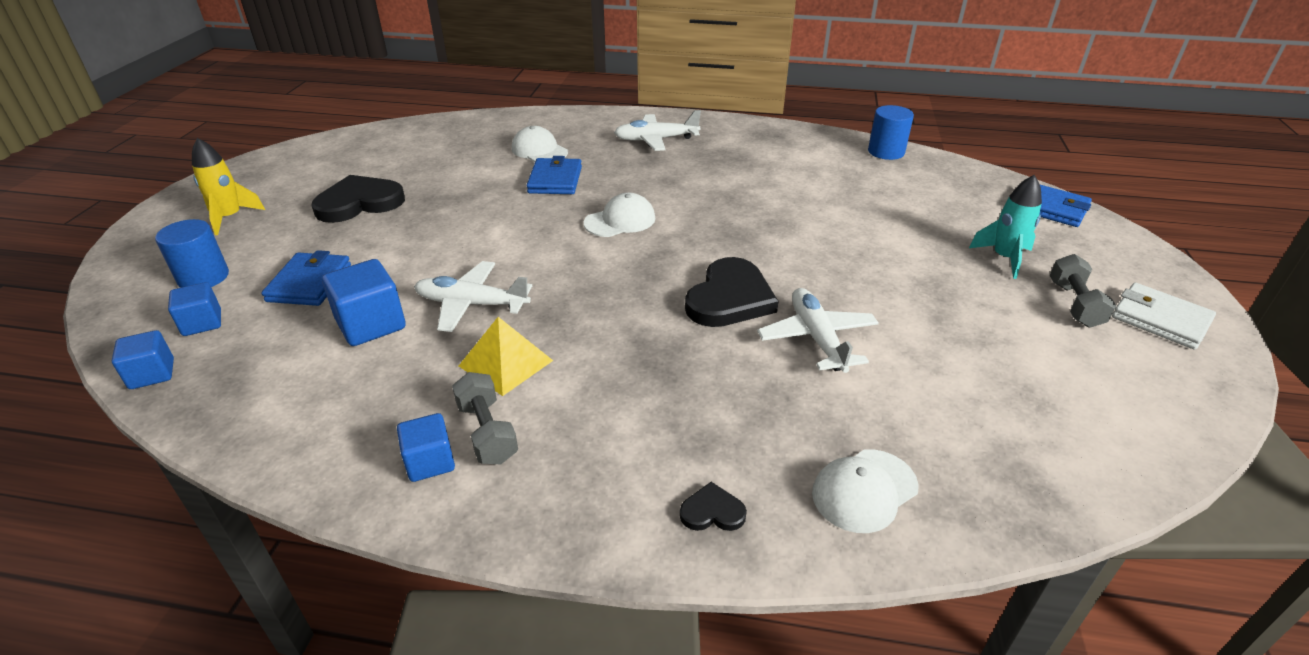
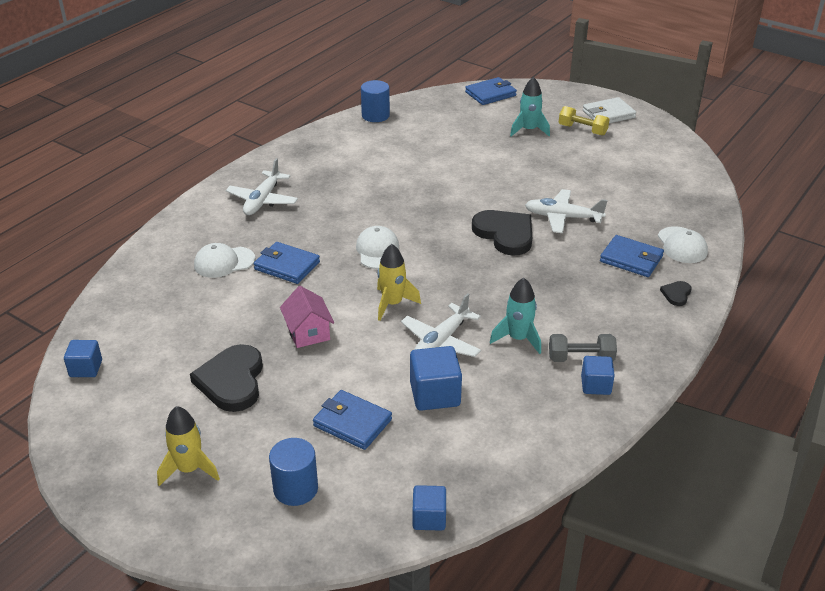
camera: 65 degrees left, 0 degrees up
(202, 323) = (372, 489): blue cube -> blue cube (86, 368)
(451, 220) = (308, 332): none -> pink house
(505, 363) = (518, 339): yellow pyramid -> turquoise rocket
(527, 254) = (392, 304): none -> yellow rocket
(770, 433) = (631, 259): none -> blue wallet
(1074, 304) = (582, 130): grey dumbbell -> yellow dumbbell

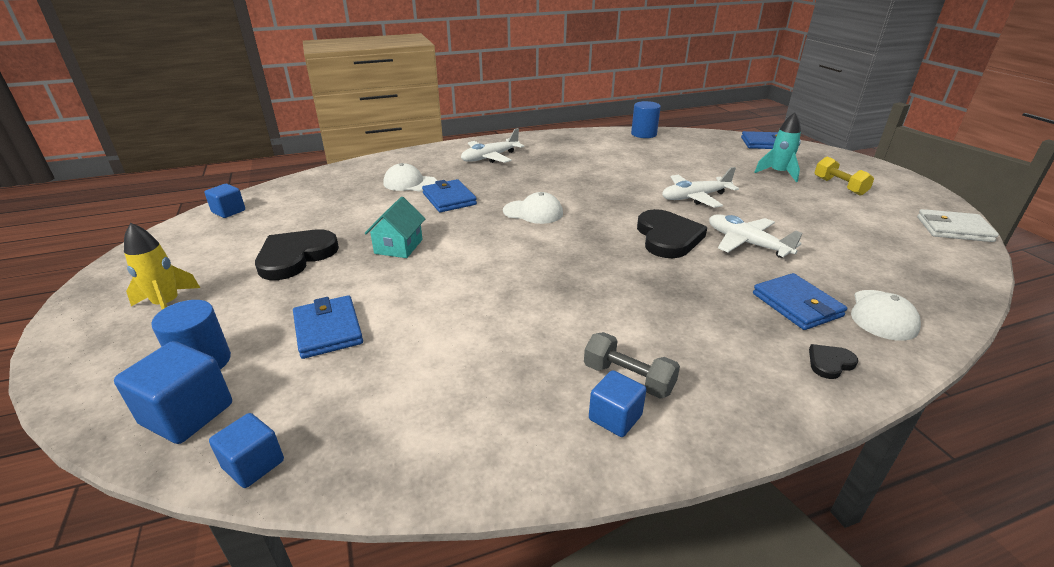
camera: 35 degrees right, 5 degrees down
(308, 332) = (398, 246): pink house -> turquoise house
(378, 251) = (533, 212): white cap -> white cap turned 75 degrees clockwise
(392, 304) = (494, 252): yellow rocket -> none
(435, 394) = (430, 341): blue cube -> blue cube (187, 414)
(440, 342) = (496, 298): white plane -> white plane (694, 197)
(518, 339) = (577, 328): turquoise rocket -> none
(608, 114) = (882, 182): white wallet -> white wallet (953, 229)

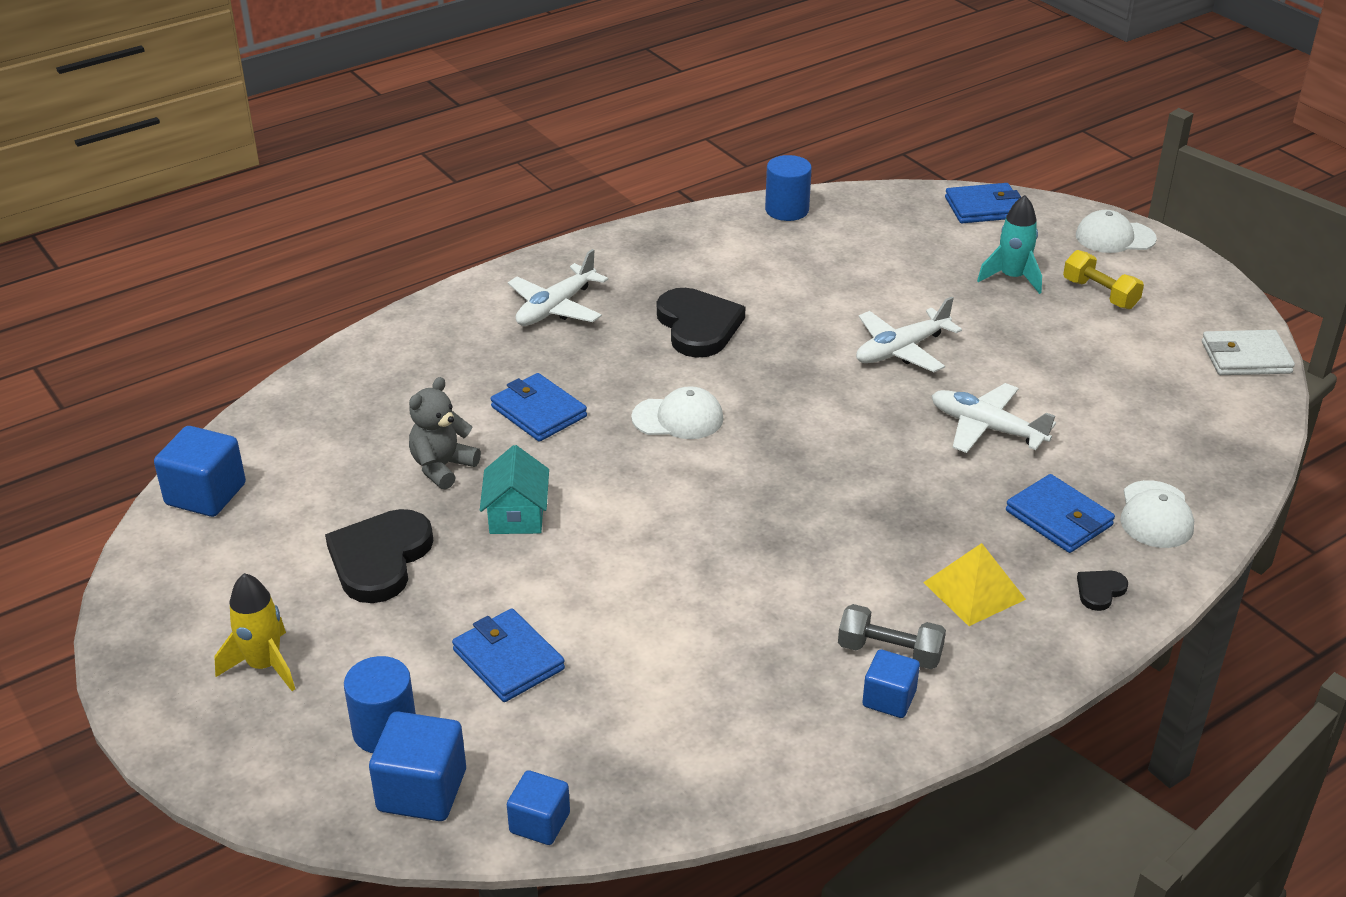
camera: 15 degrees left, 5 degrees up
(228, 211) = (206, 494): blue cube -> blue cube, size x1.58
(372, 217) = (442, 467): none -> grey teddy bear
(410, 183) = (456, 387): white cap -> white cap (1114, 237)
(667, 237) = (881, 435): black heart -> black heart (698, 326)
(715, 344) = (974, 590): none -> yellow pyramid

